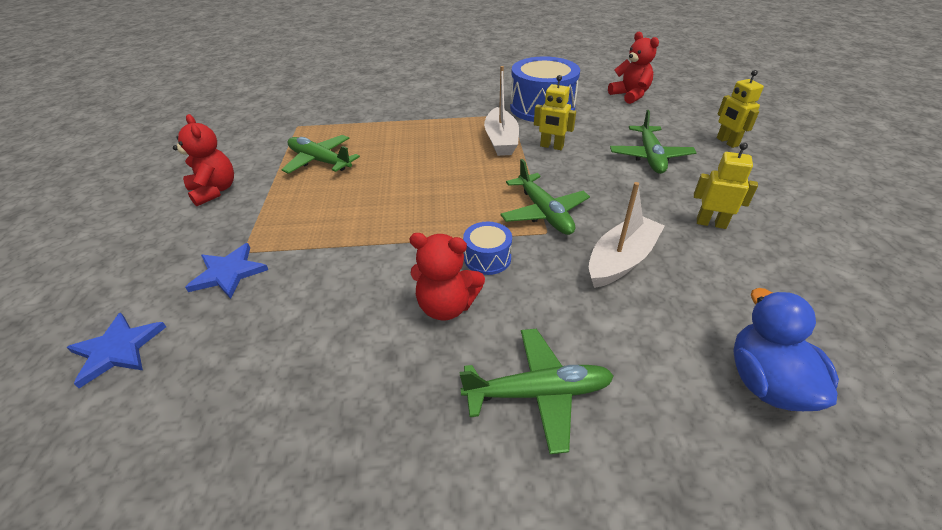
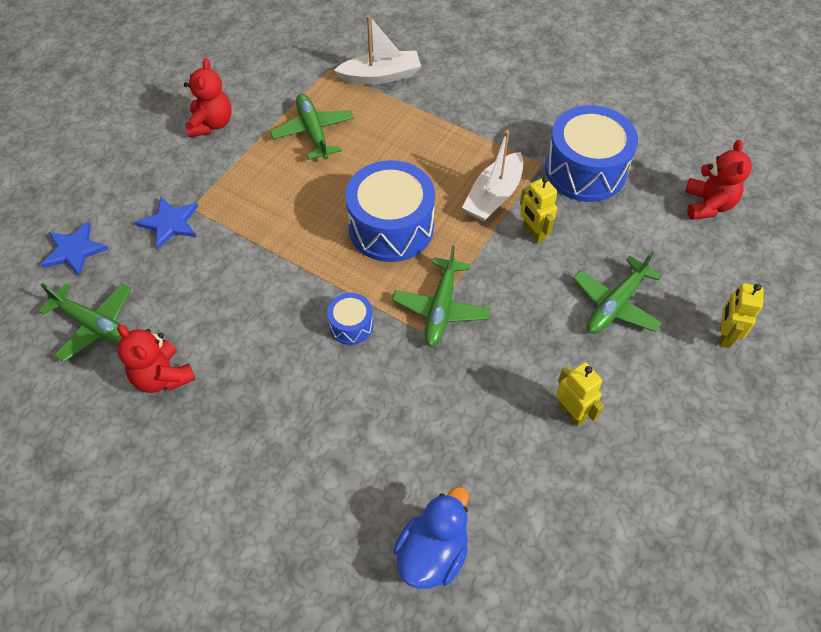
camera: 35 degrees right, 15 degrees up
(446, 306) = (285, 348): red teddy bear -> red teddy bear (162, 376)
(447, 186) = (391, 227): none -> blue drum
(539, 393) = (281, 452): green plane -> green plane (95, 326)
(621, 260) = (449, 395): white boat -> white boat (380, 76)

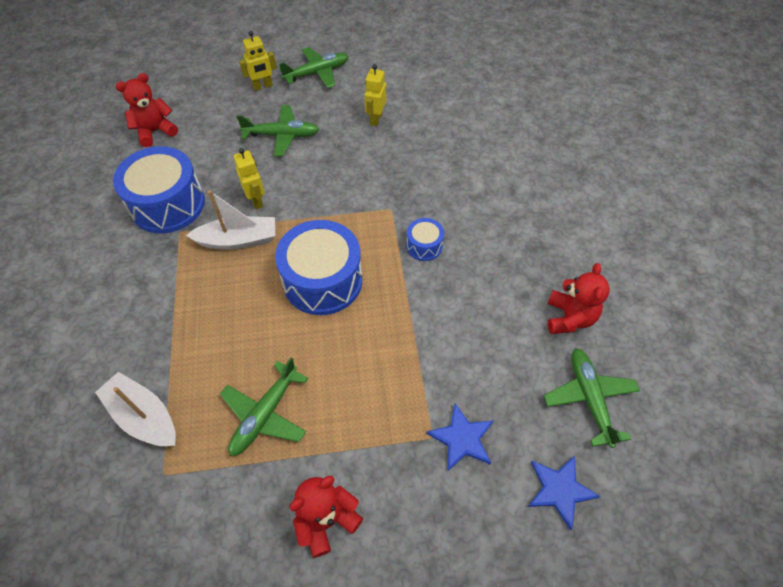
camera: 130 degrees left, 0 degrees up
(432, 553) = (508, 127): blue duck -> none
(441, 309) = (365, 210): green plane -> green plane (317, 73)
(533, 233) = (256, 200): yellow robot -> yellow robot turned 45 degrees counterclockwise

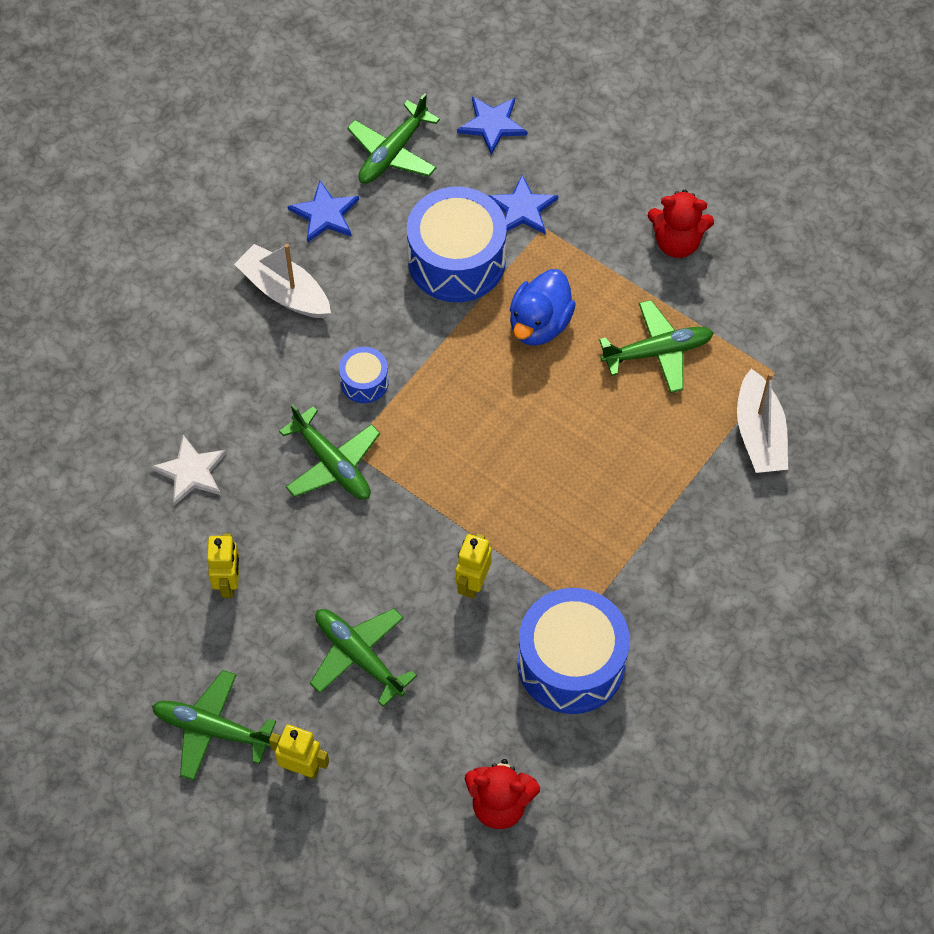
camera: 135 degrees left, 5 degrees up
(238, 240) = (535, 547): white boat -> white boat (285, 291)
(322, 280) = (496, 429): blue drum -> blue drum (456, 260)
(362, 364) = (539, 324): none -> blue duck
(375, 119) = (229, 583): yellow robot -> yellow robot turned 60 degrees counterclockwise
(390, 196) = (332, 464): none -> green plane
(451, 144) = (191, 472): none -> white star
(569, 318) = (325, 214): red teddy bear -> blue star

